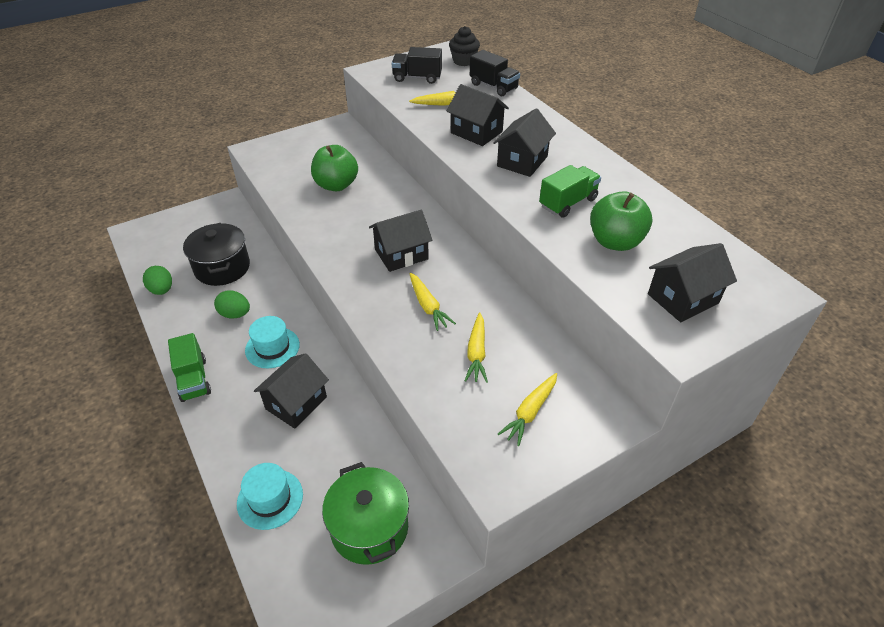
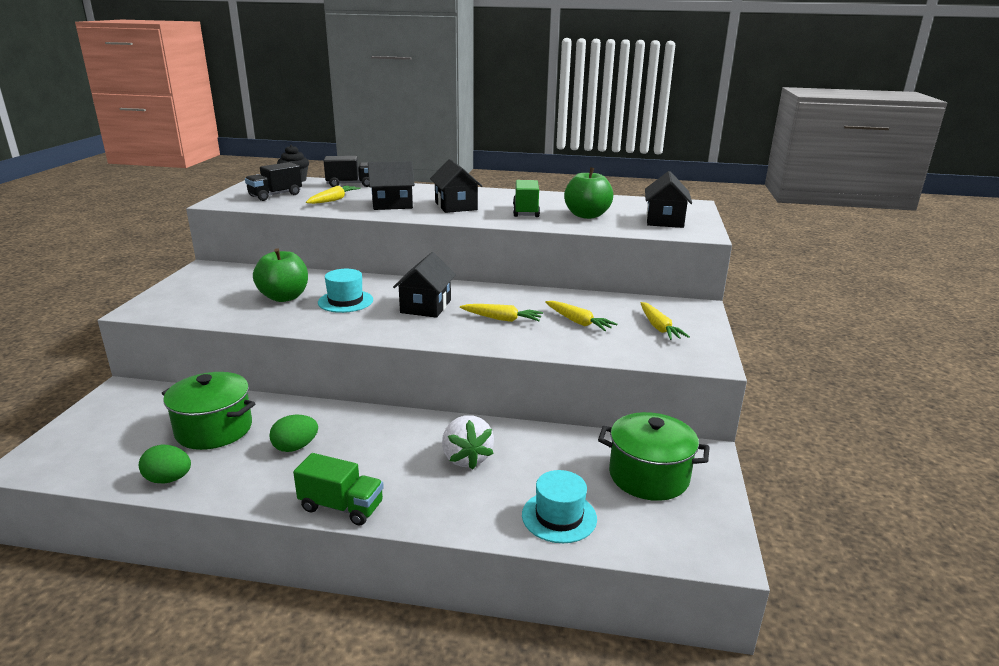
camera: 50 degrees left, 20 degrees down
(222, 268) = (214, 429): black pot -> green pot
(272, 347) = (377, 444): turquoise hat -> turquoise hat (345, 301)
(296, 403) = (466, 458): black house -> white strawberry

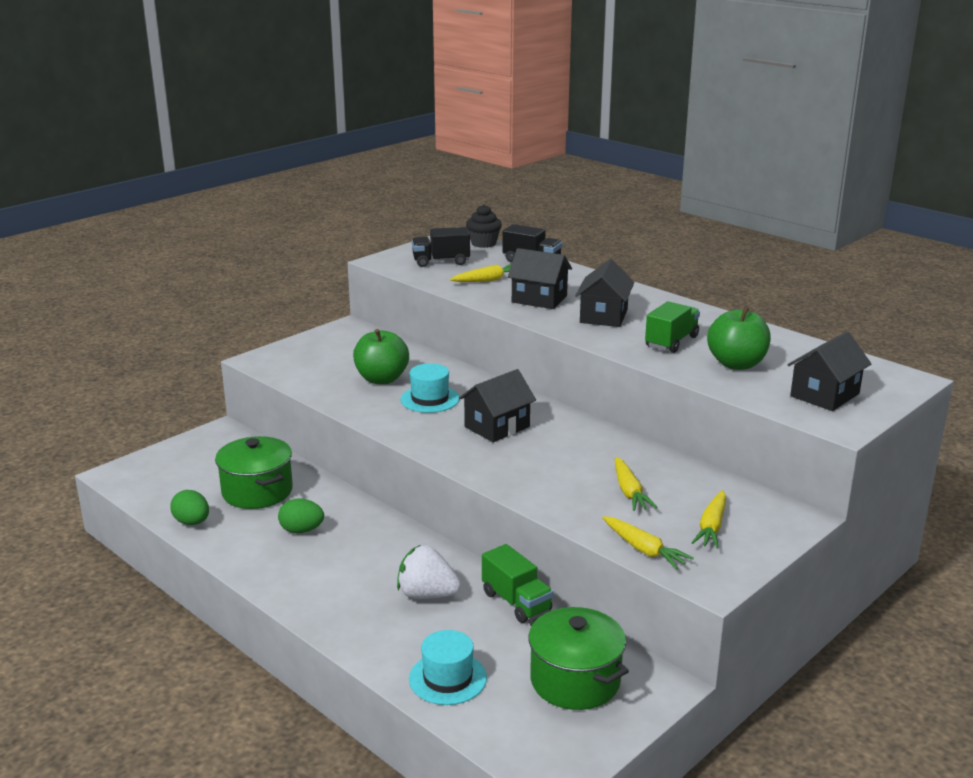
camera: 35 degrees right, 0 degrees up
(341, 507) = (288, 595): green truck -> green truck (516, 602)
(466, 458) = (427, 595): white strawberry -> white strawberry turned 90 degrees clockwise
(501, 319) = (554, 463): yellow carrot -> yellow carrot (643, 549)

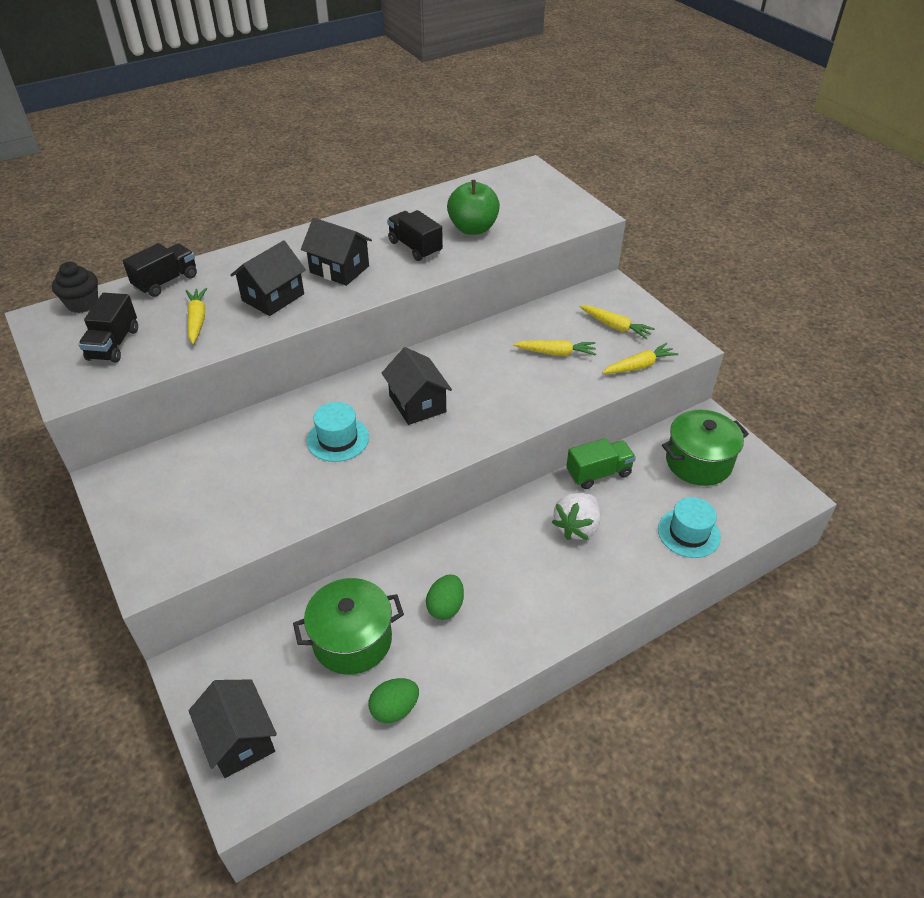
camera: 75 degrees left, 20 degrees up
(382, 379) = (270, 469): green apple -> none
(671, 342) = (415, 247): green truck -> black truck
(825, 395) = (541, 207): black house -> black house (239, 739)

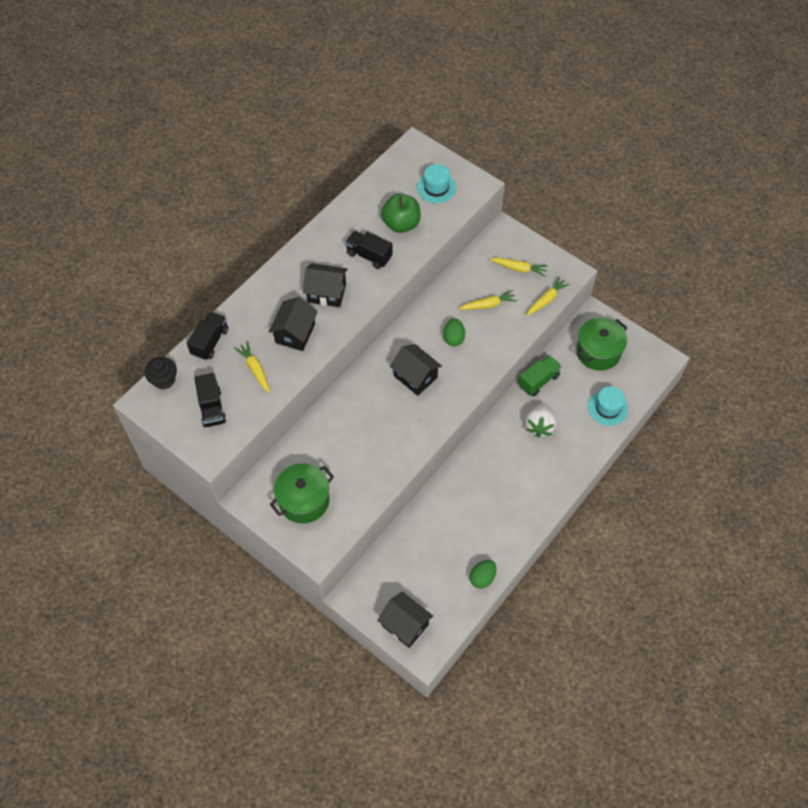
camera: 20 degrees left, 15 degrees up
(338, 439) = (378, 421): turquoise hat -> turquoise hat (436, 187)
(352, 640) = (438, 546): green pot -> green pot (304, 500)
(445, 607) = (483, 506): green egg -> green egg (453, 338)

